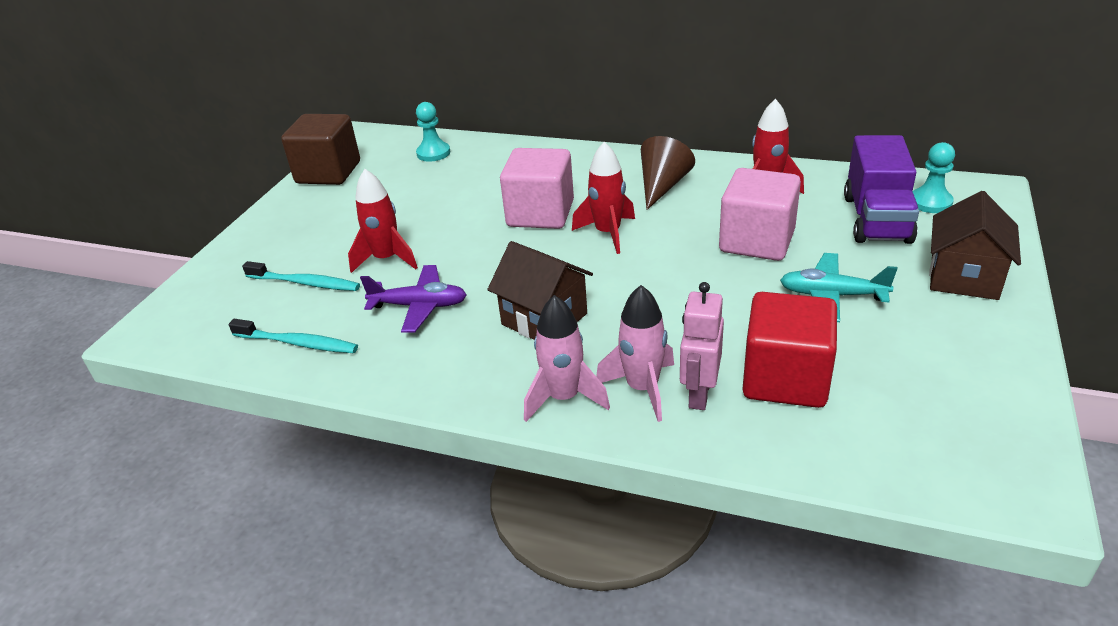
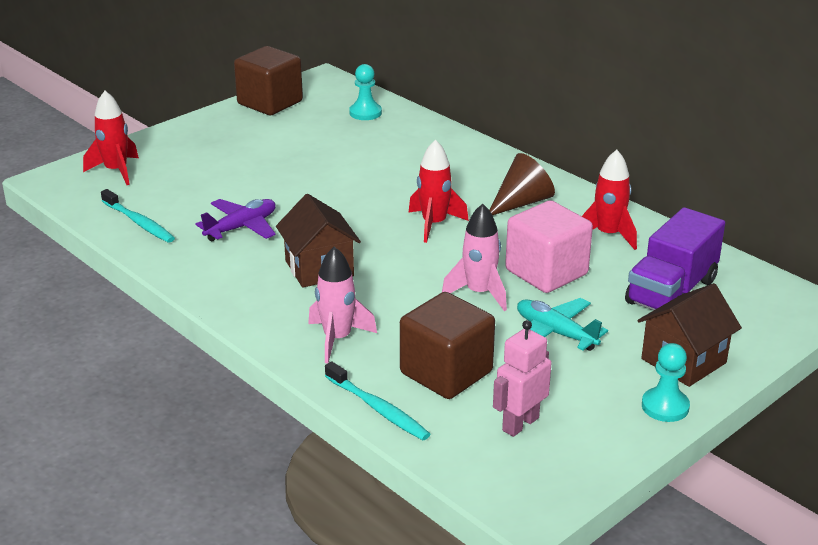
camera: 25 degrees right, 5 degrees down
(305, 283) = (179, 183): turquoise toothbrush -> turquoise toothbrush (378, 409)
(386, 259) = (250, 185): red rocket -> red rocket (116, 171)
(419, 306) = (241, 227): purple plane -> purple plane turned 75 degrees counterclockwise
(540, 214) = (398, 191): pink cube -> none
(564, 398) = (278, 324): pink rocket -> pink rocket (479, 293)
(699, 394) = (372, 357): pink robot -> pink robot (520, 424)
(785, 379) = (446, 373): red cube -> brown cube
(930, 202) = (739, 295): turquoise pawn -> turquoise pawn (665, 406)

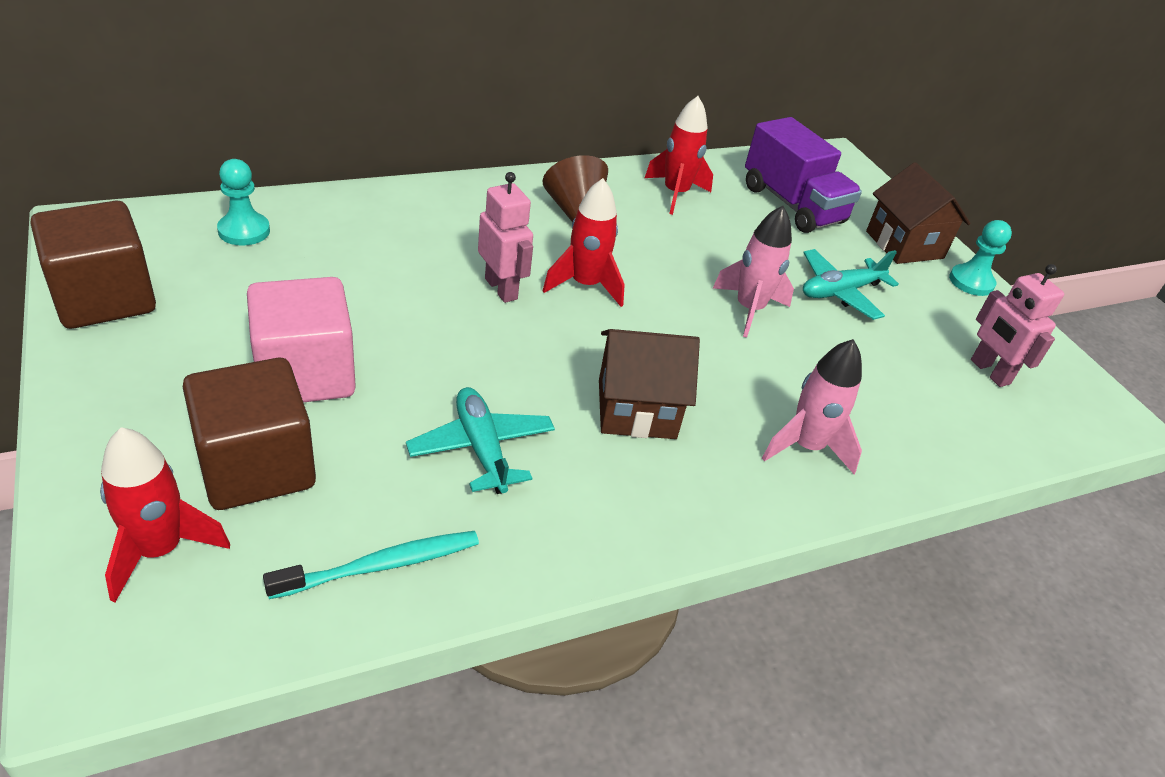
camera: 75 degrees left, 10 degrees up
(241, 227) = (481, 448): purple plane -> turquoise plane
(378, 409) = (953, 461): turquoise toothbrush -> none
(396, 198) = (501, 289): none -> pink robot
(446, 373) = (894, 387): brown cube -> brown cube (256, 466)
(546, 272) = (727, 254): pink cube -> pink cube (305, 374)

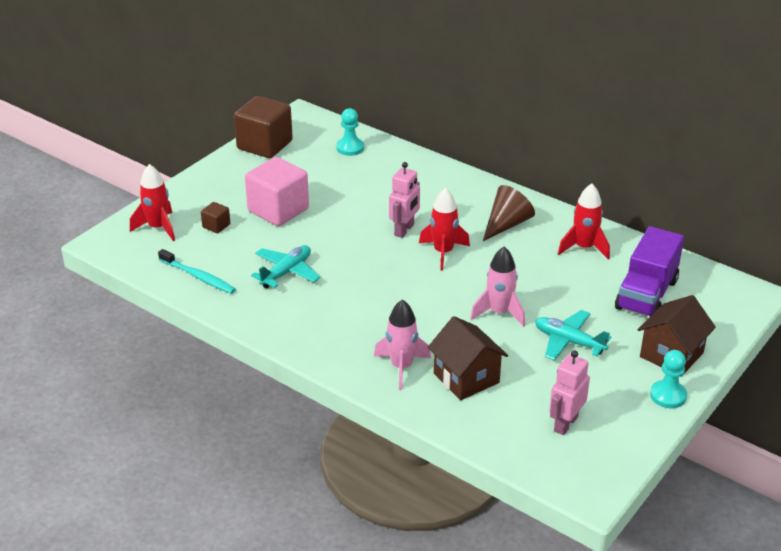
camera: 65 degrees right, 5 degrees down
(256, 466) = (216, 226): brown cube -> brown cube, size x0.45
(636, 409) = (364, 304): brown house -> brown house (466, 378)

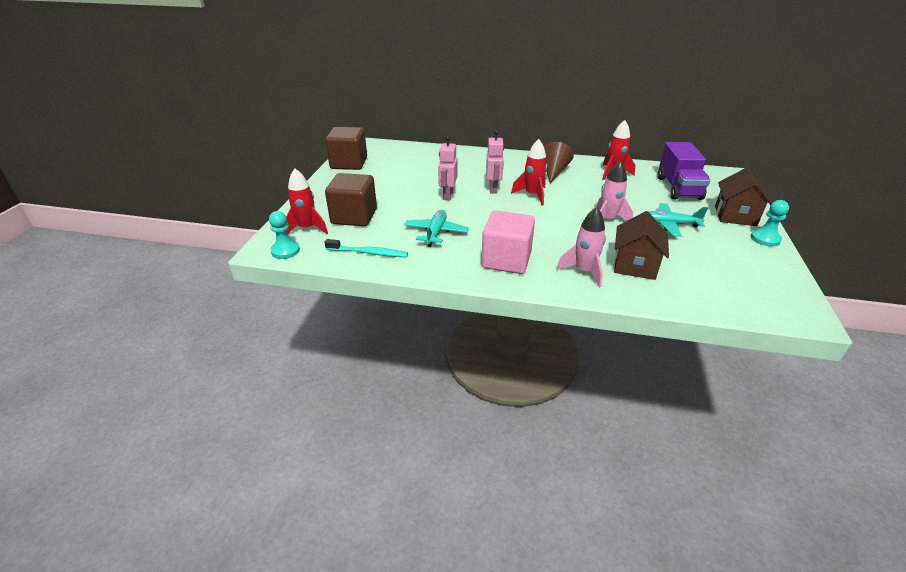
camera: 25 degrees left, 0 degrees up
(216, 226) = (354, 216): brown cube -> brown cube, size x2.21
(278, 210) = (393, 197): pink cube -> pink cube (506, 260)
(350, 148) = (410, 154): turquoise pawn -> turquoise pawn (285, 251)
(466, 378) = (635, 265): brown house -> brown house turned 75 degrees clockwise
(565, 424) = (732, 275): pink robot -> pink robot (447, 195)

